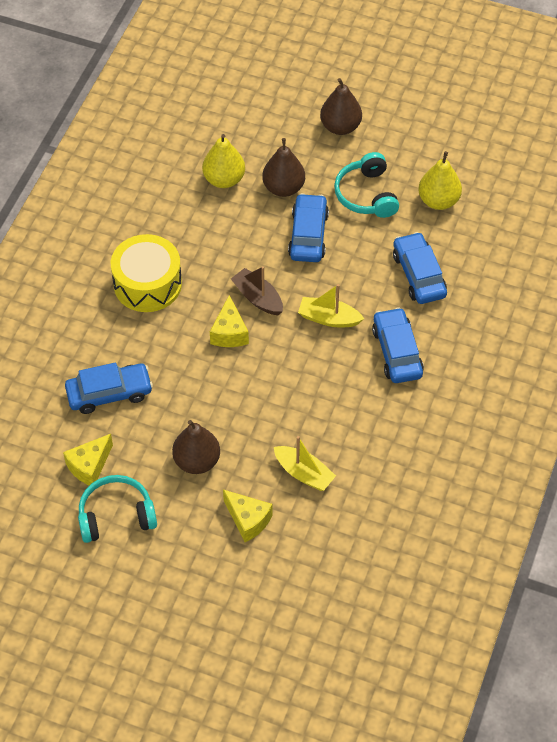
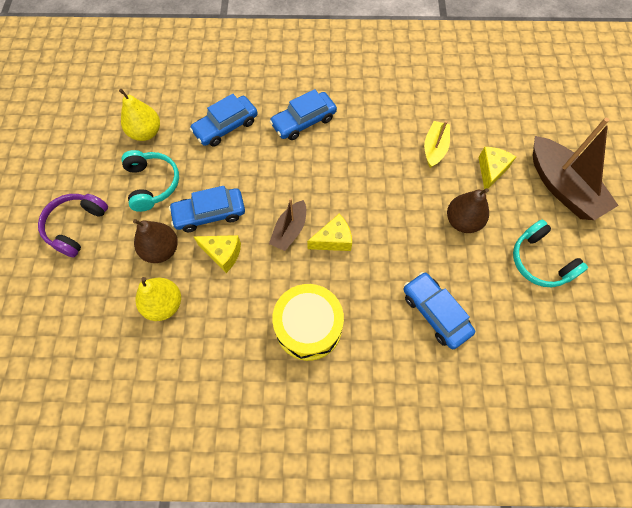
camera: 110 degrees left, 10 degrees up
(89, 466) = (510, 300): yellow cheese -> yellow cheese (223, 254)
(193, 587) = (562, 187): none -> brown boat
(328, 318) = (290, 173): yellow boat -> none
(340, 127) = (76, 226): brown pear -> purple headphones
(366, 195) = (152, 184): turquoise headphones -> turquoise headphones turned 75 degrees counterclockwise

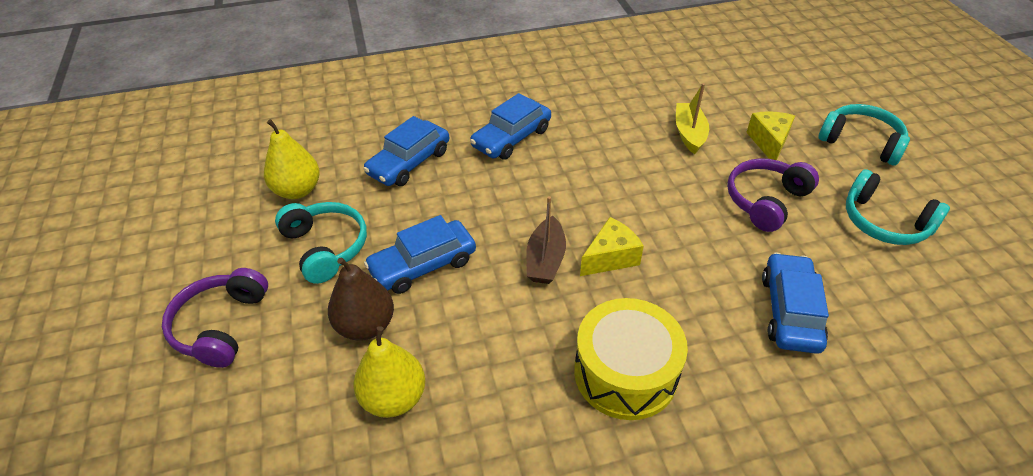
camera: 15 degrees left, 20 degrees down
(223, 254) = (461, 310): yellow cheese -> none
(435, 313) = (790, 311): blue car -> blue car turned 60 degrees clockwise
(462, 221) = (765, 200): brown pear -> purple headphones
(562, 187) = (861, 142): brown boat -> turquoise headphones

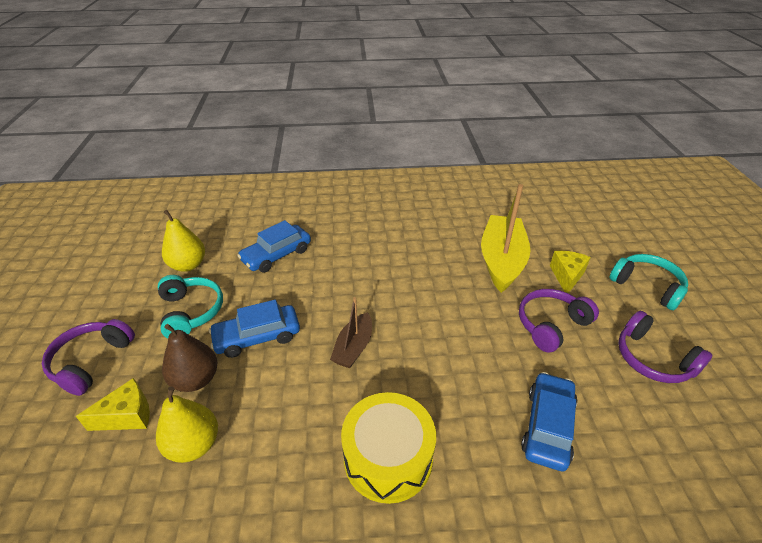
camera: 10 degrees right, 5 degrees down
(511, 138) = (360, 246): blue car -> none
(610, 257) = (406, 354): yellow cheese -> yellow cheese (127, 416)
(689, 133) = (501, 260): yellow boat -> yellow boat, size x1.81
(884, 222) = (652, 359): turquoise headphones -> purple headphones

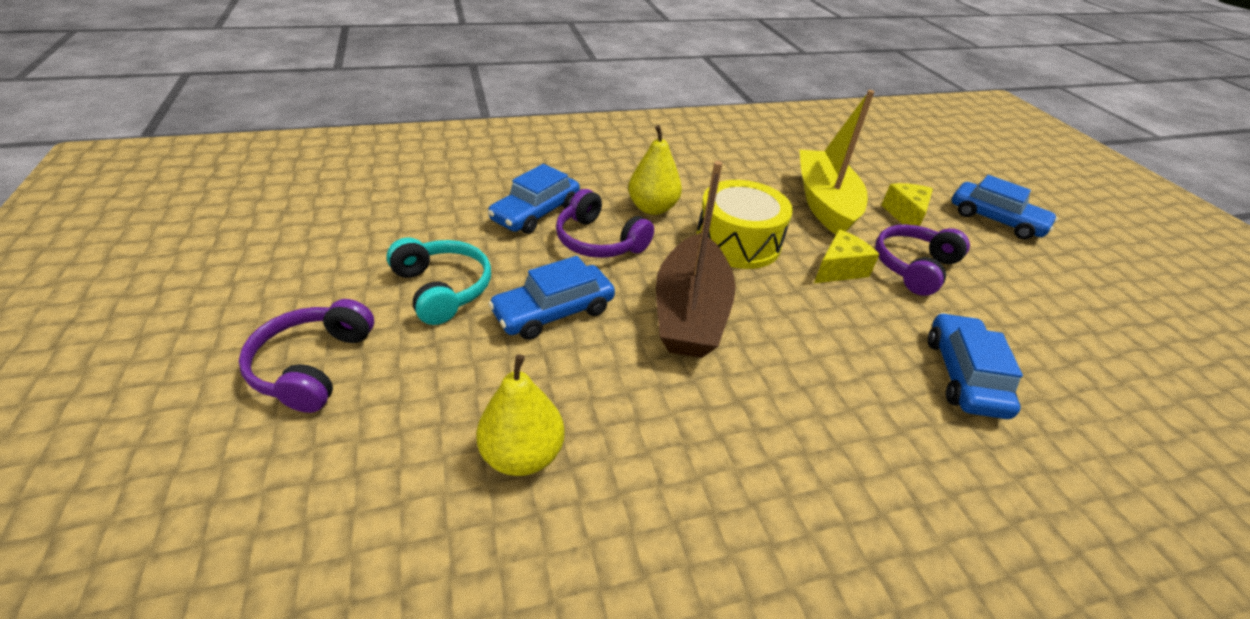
camera: 15 degrees left, 0 degrees up
(127, 416) = (403, 430): yellow cheese -> yellow cheese (839, 269)
(188, 265) = (412, 232): yellow pear -> yellow pear (652, 208)
(196, 379) = (488, 372): brown pear -> none
(353, 347) = (690, 312): brown boat -> brown boat, size x1.81
(388, 457) = (794, 434): yellow drum -> yellow drum (738, 242)
(647, 286) = (995, 220): turquoise headphones -> blue car
(652, 359) = (1038, 293): purple headphones -> purple headphones (599, 241)

